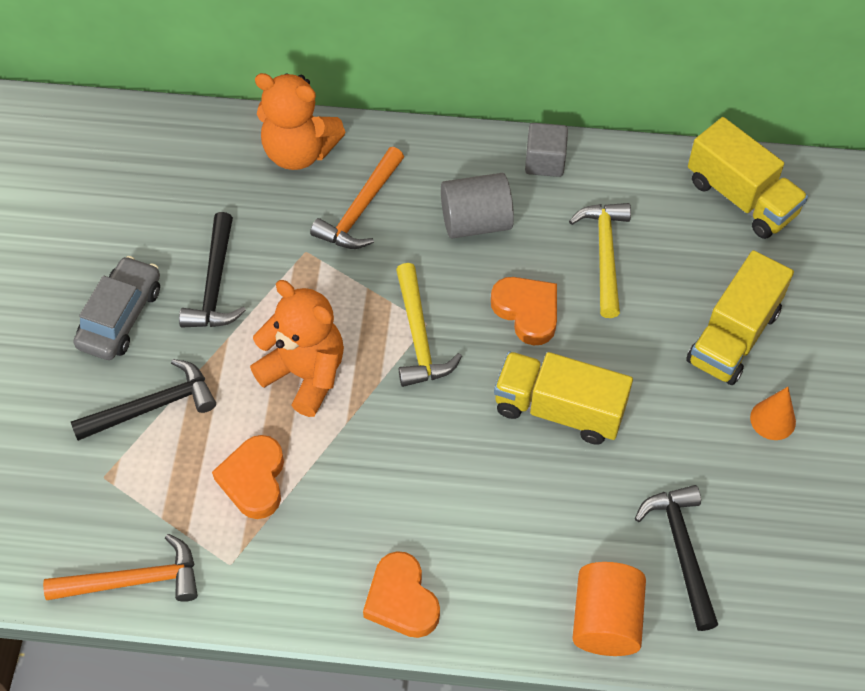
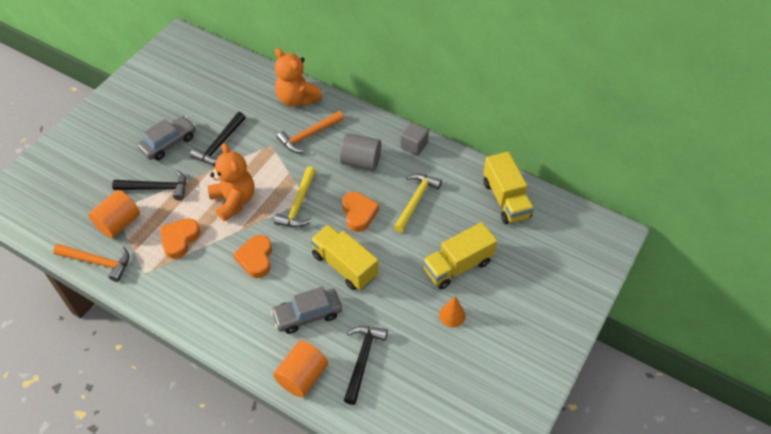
camera: 25 degrees right, 5 degrees down
(125, 496) = (119, 223): none -> orange cylinder
(401, 600) = (211, 323): orange heart -> orange heart (256, 258)
(550, 516) = (307, 315): none -> grey car

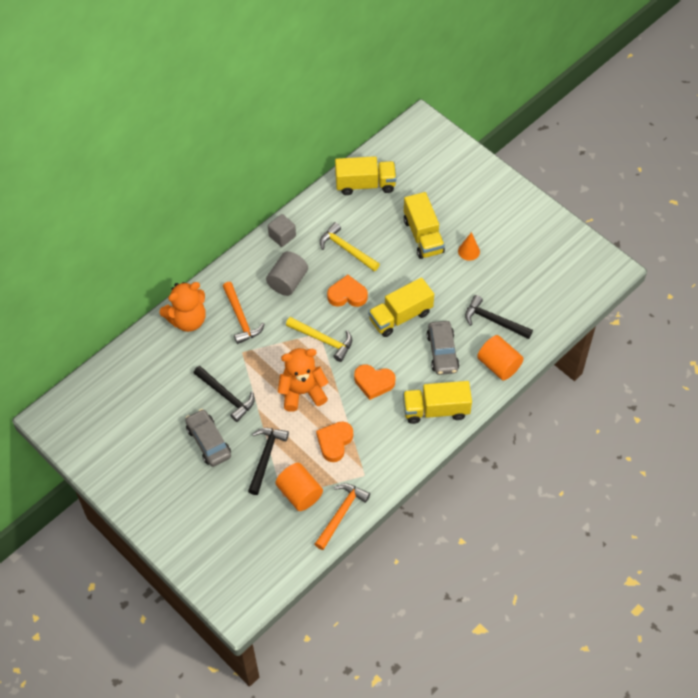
camera: 75 degrees left, 5 degrees up
(179, 239) = (334, 442): orange heart -> orange heart turned 75 degrees clockwise
(232, 323) = (436, 410): none -> yellow truck

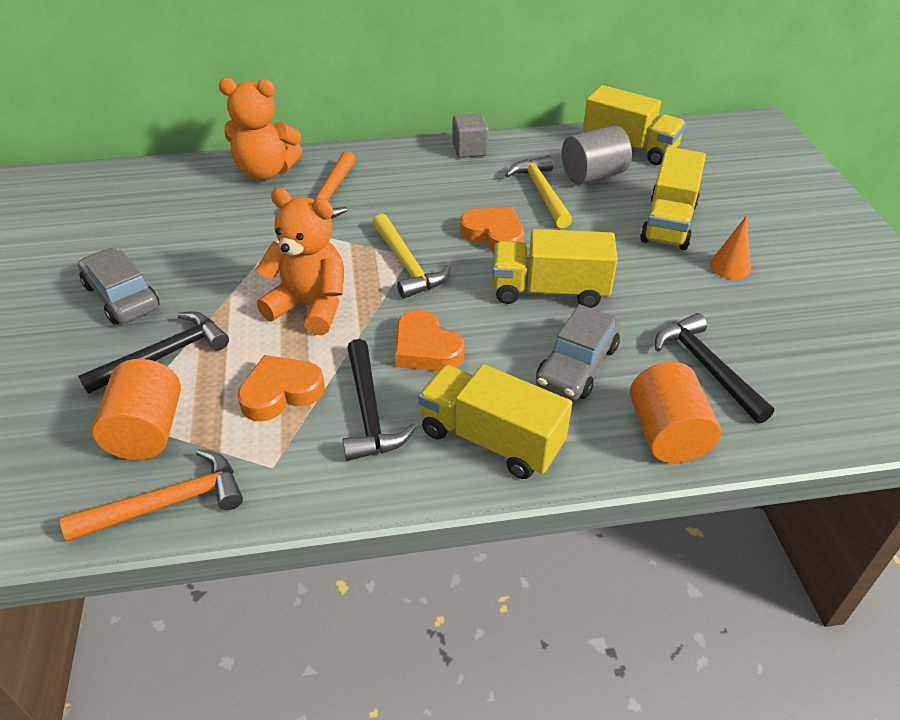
camera: 35 degrees right, 15 degrees down
(208, 442) = (122, 297): grey car -> grey car turned 45 degrees counterclockwise
(226, 396) = (210, 261): black hammer -> black hammer (369, 411)
(287, 281) = (428, 189): grey cylinder -> grey cylinder (593, 175)

